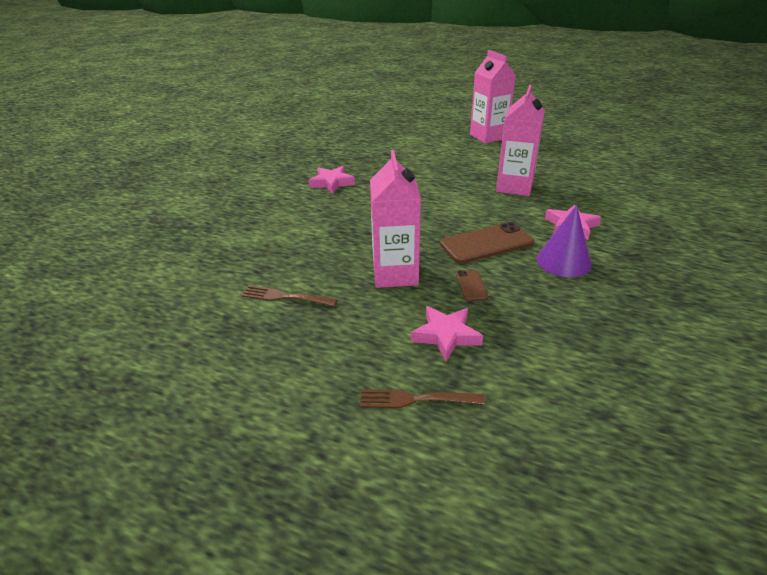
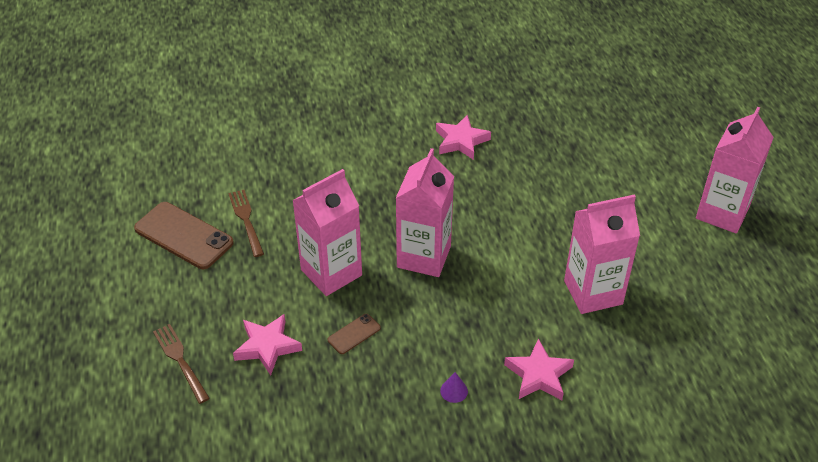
camera: 55 degrees right, 10 degrees up
(422, 230) = (424, 257): none -> pink carton
(486, 243) = (439, 316): brown phone -> brown phone (183, 236)
(563, 261) = (454, 391): purple cone -> purple cone, size x0.44

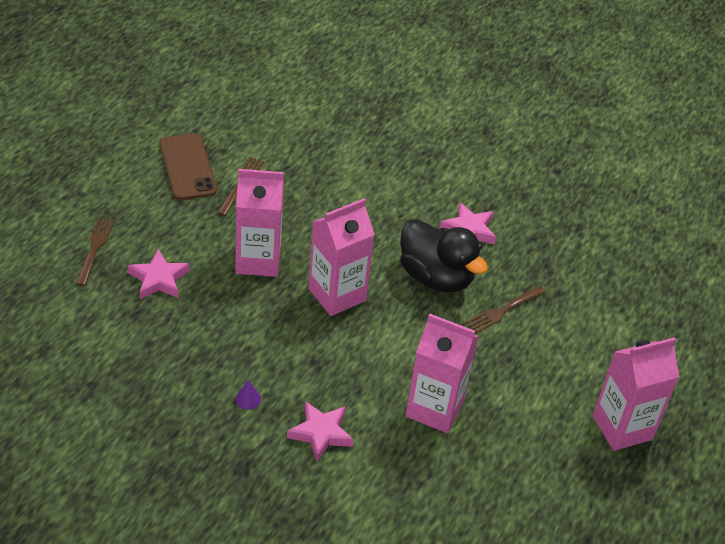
camera: 35 degrees right, 0 degrees up
(354, 334) = (225, 312): brown phone -> none
(479, 192) = (436, 277): none -> black duck
(553, 184) = (503, 310): none -> brown fork

